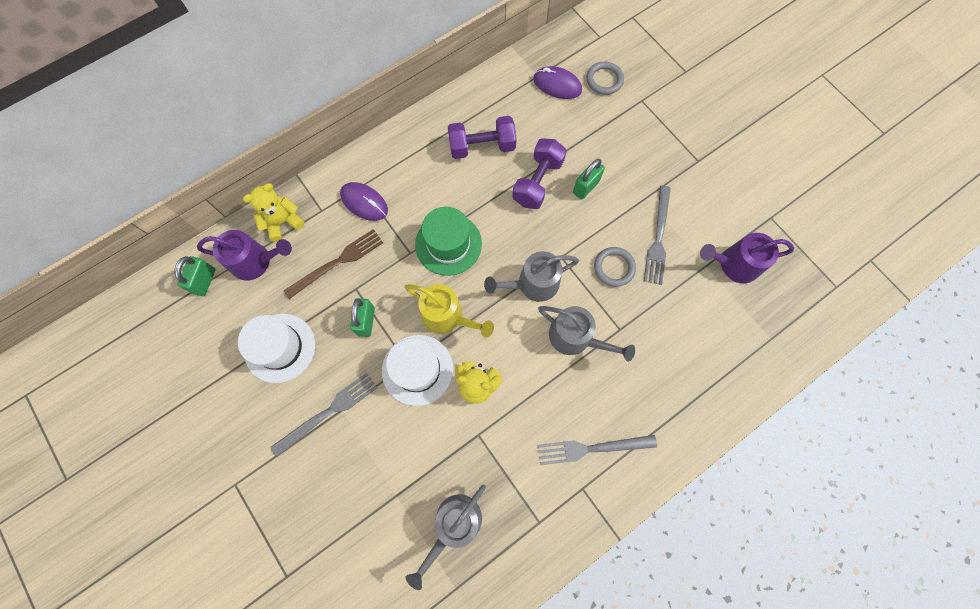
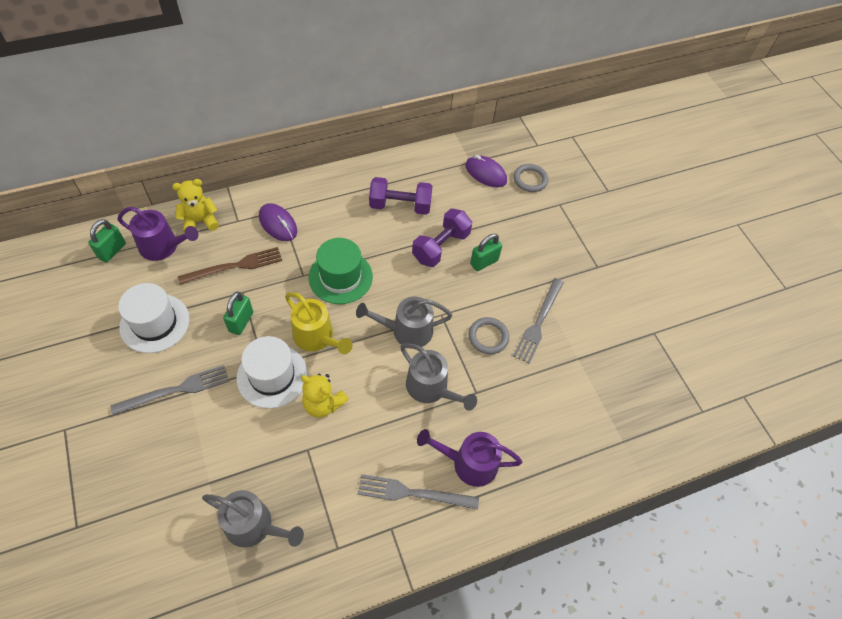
camera: 10 degrees right, 15 degrees down
(454, 525) = (254, 526): grey watering can -> grey watering can turned 120 degrees counterclockwise
(734, 264) = (606, 365): purple watering can -> purple watering can (469, 463)

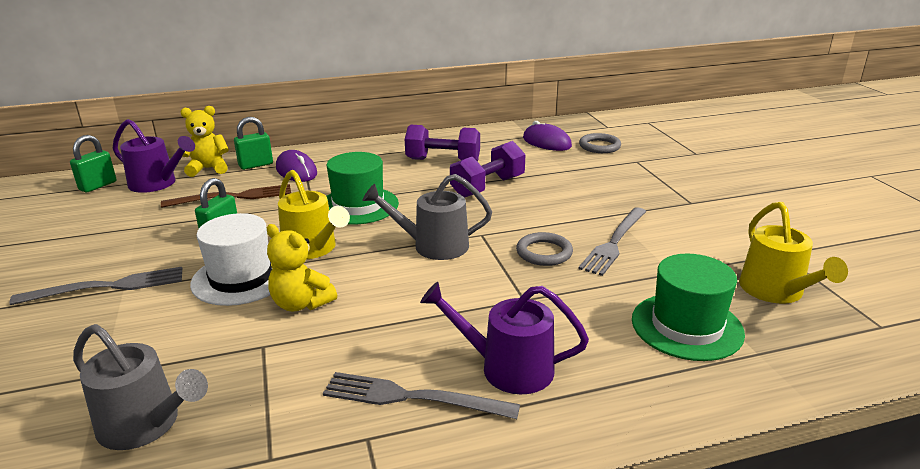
camera: 10 degrees right, 30 degrees down
(155, 323) = (114, 234): white hat -> none
(431, 388) = (458, 294): grey watering can -> none
(484, 262) = (541, 197): green padlock -> green padlock (256, 165)
(582, 417) = (686, 326): none -> green hat
(643, 377) = (776, 291): none -> yellow watering can

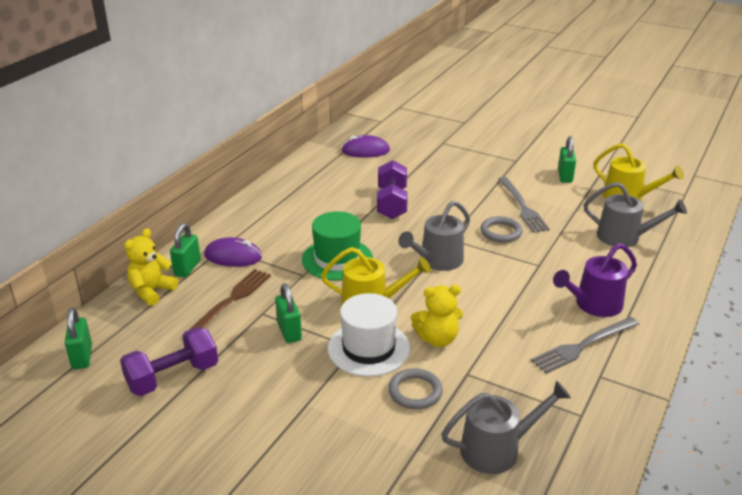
camera: 45 degrees left, 5 degrees up
(107, 287) = (292, 410): grey fork -> none
(157, 184) = (136, 326): purple watering can -> none
(443, 161) = (325, 197): purple dumbbell -> purple dumbbell (173, 377)
(599, 146) = (403, 140): grey ring -> grey ring (415, 392)
(686, 326) = (624, 237): green hat -> grey watering can
(725, 238) = (565, 176): none -> green padlock

